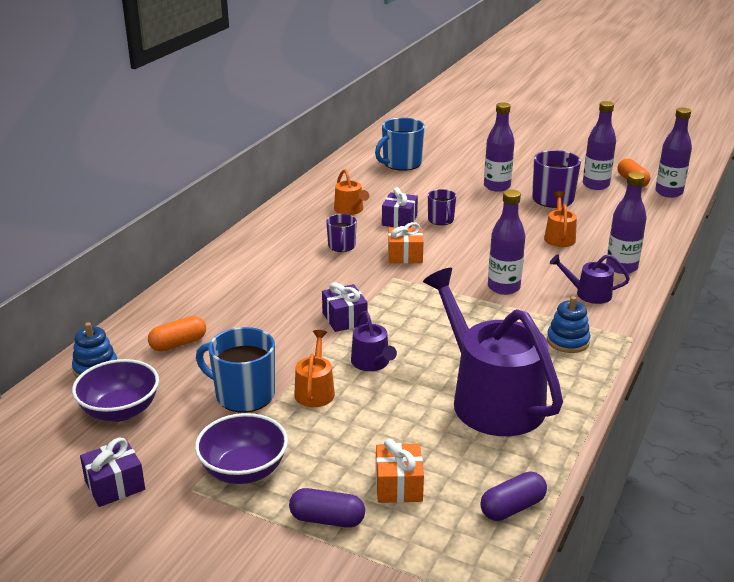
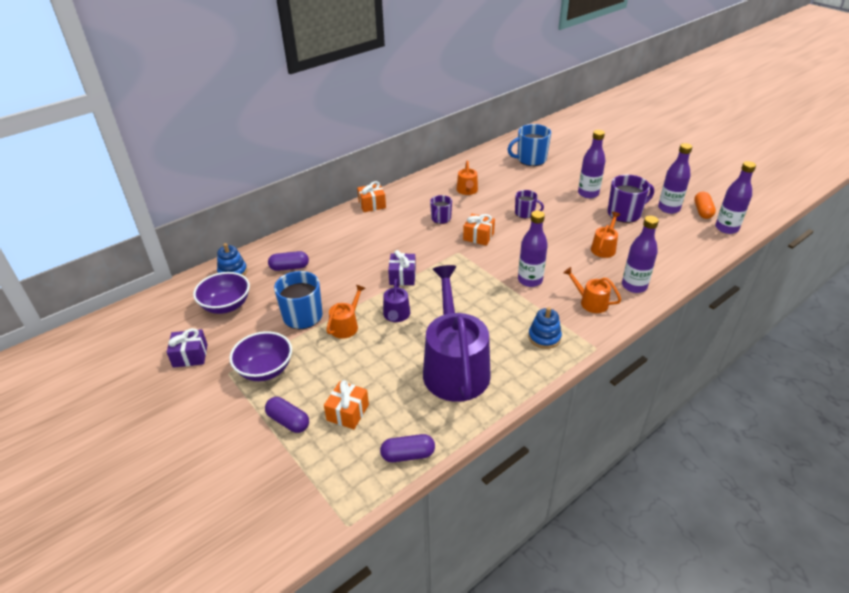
camera: 25 degrees right, 10 degrees up
(178, 344) = (289, 267): orange capsule -> purple capsule
(236, 248) = (372, 204): none -> orange gift
(399, 220) = (495, 207): purple gift -> none
(441, 220) = (525, 213): purple mug -> purple mug turned 75 degrees counterclockwise
(589, 294) = (590, 302): purple watering can -> orange watering can

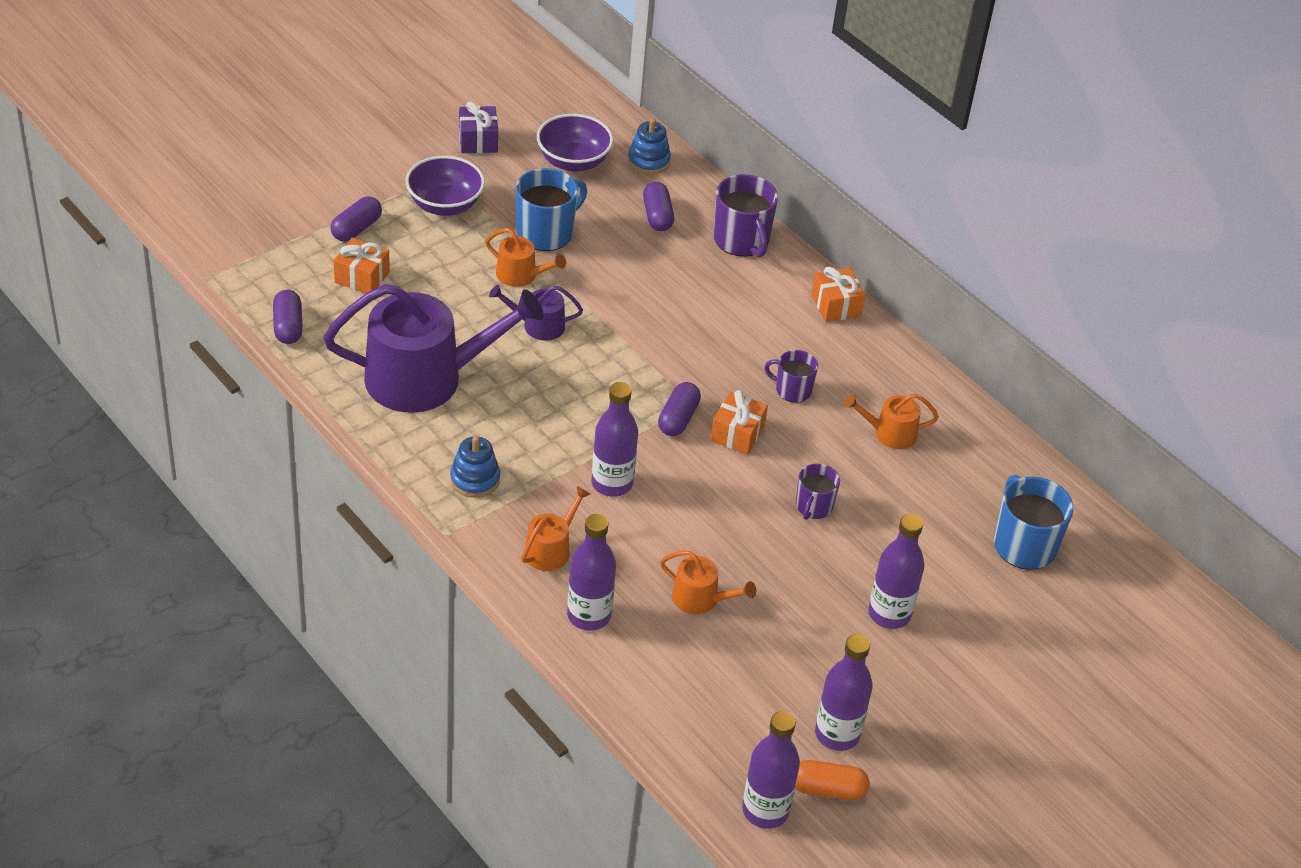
camera: 85 degrees right, 5 degrees up
(402, 276) = (629, 335): purple gift -> none
(471, 257) = (678, 419): none -> purple capsule
(625, 213) = (816, 657): purple mug -> purple mug (741, 240)

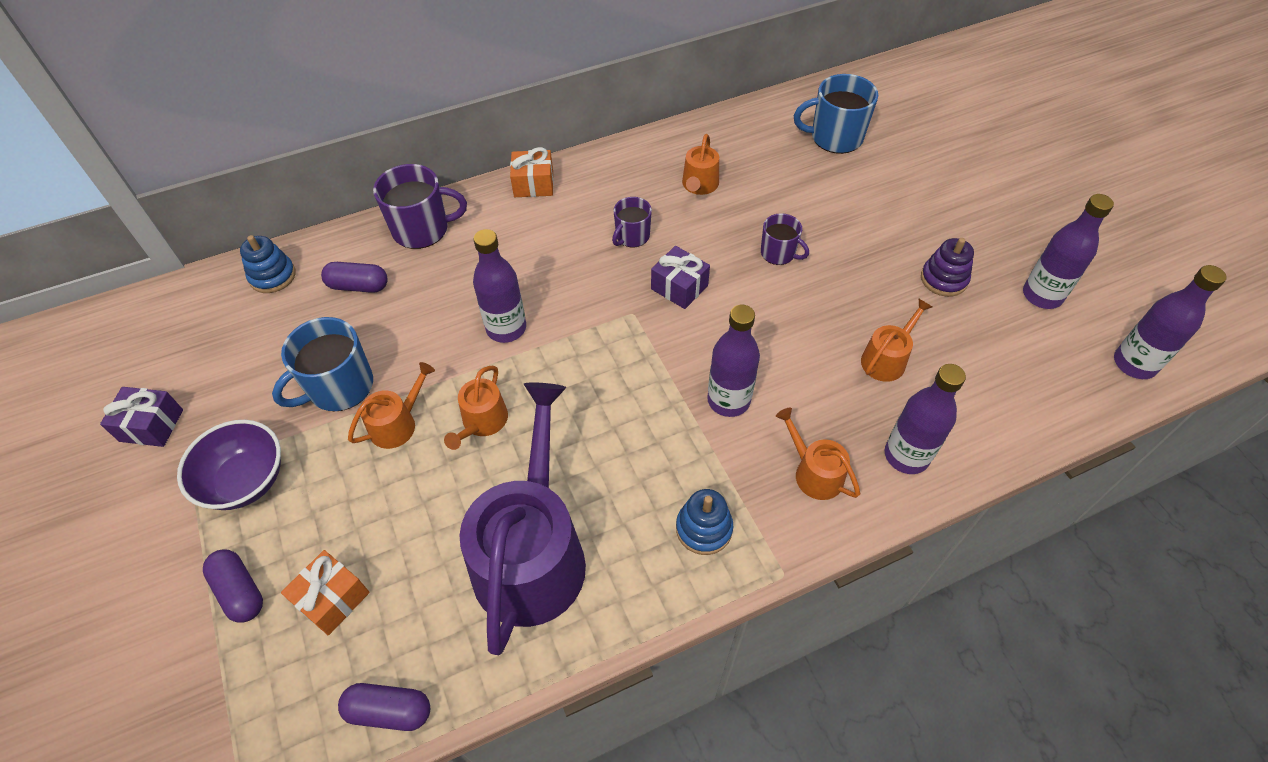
camera: 70 degrees left, 10 degrees up
(538, 325) = (482, 422): purple watering can -> orange watering can
(546, 233) = (339, 387): blue mug -> blue mug turned 105 degrees counterclockwise
(573, 161) = (238, 340): purple bowl -> none
(678, 419) = (650, 328): purple capsule -> none
(737, 434) = (679, 287): orange gift -> purple gift
(828, 789) = (1103, 315): orange capsule -> none
(829, 646) = (943, 279): none -> purple stacking toy
(889, 614) = (907, 232): purple bottle -> purple bottle (506, 328)

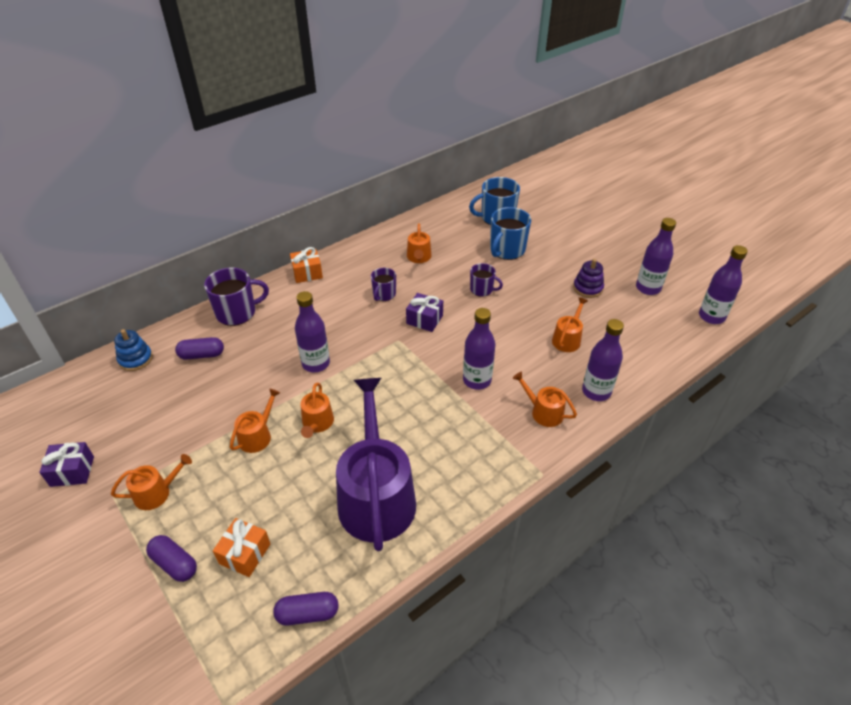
camera: 15 degrees left, 10 degrees down
(245, 480) = (156, 493): purple bowl -> orange watering can
(339, 387) = (208, 420): blue mug -> blue mug (507, 250)
(704, 528) = (484, 458): blue stacking toy -> none

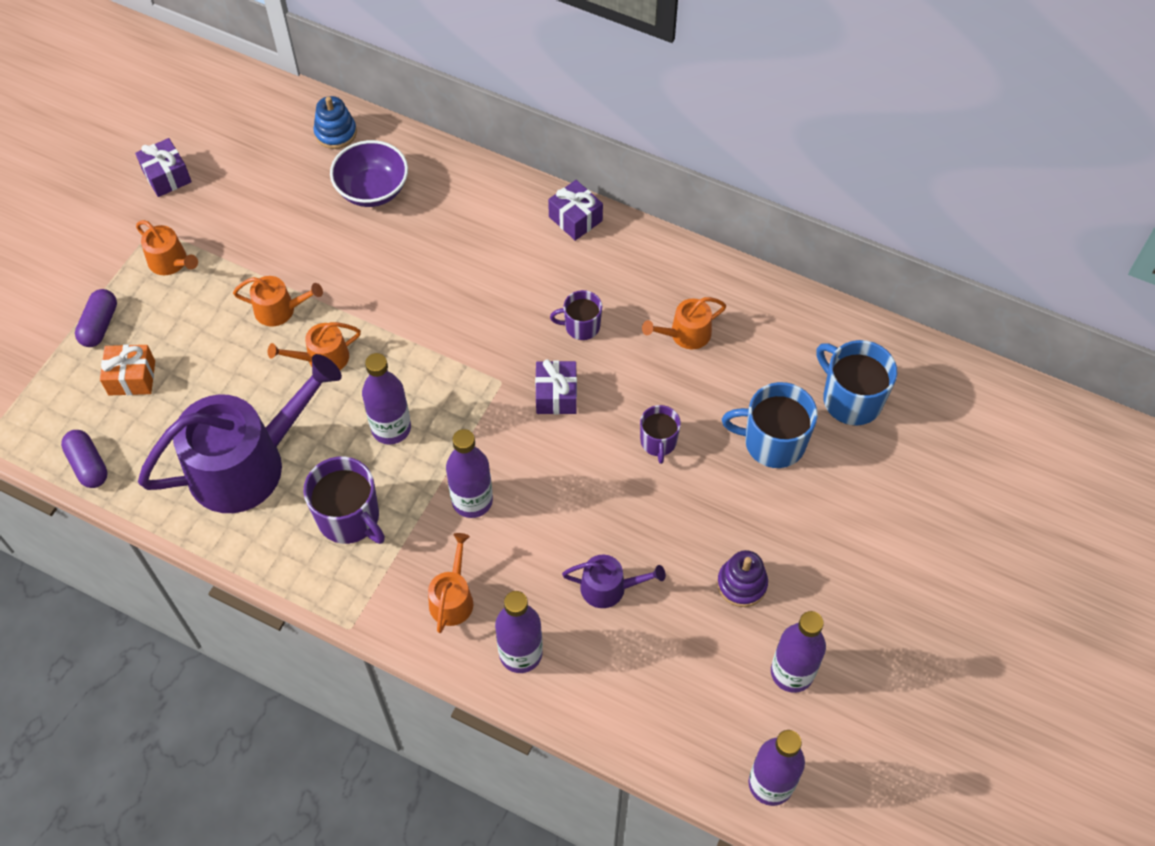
camera: 65 degrees right, 15 degrees up
(202, 355) = (372, 190): purple capsule -> purple bowl
(237, 312) = (460, 184): purple mug -> purple mug (349, 518)
(307, 273) = (575, 219): orange gift -> purple gift
(316, 363) = (415, 311): purple bottle -> purple bottle (391, 428)
(567, 339) = (609, 587): orange watering can -> purple watering can

